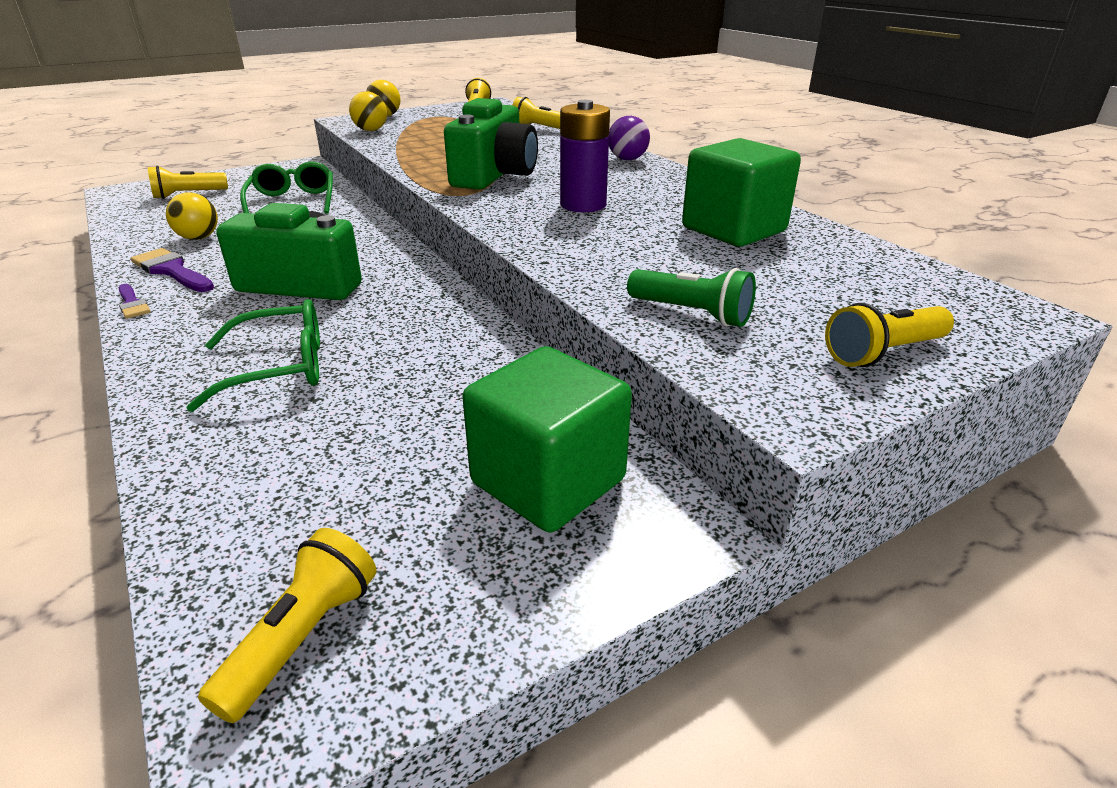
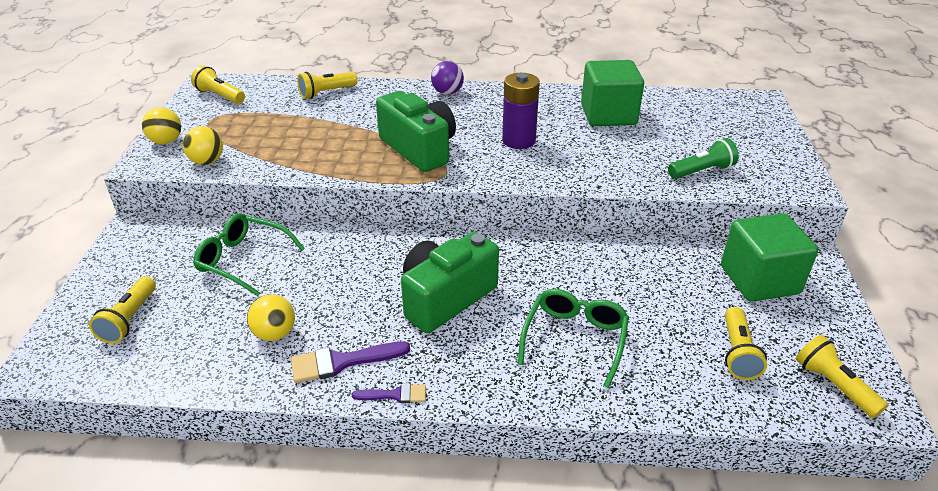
camera: 55 degrees left, 5 degrees up
(883, 353) = (772, 146): yellow flashlight -> yellow flashlight (737, 353)

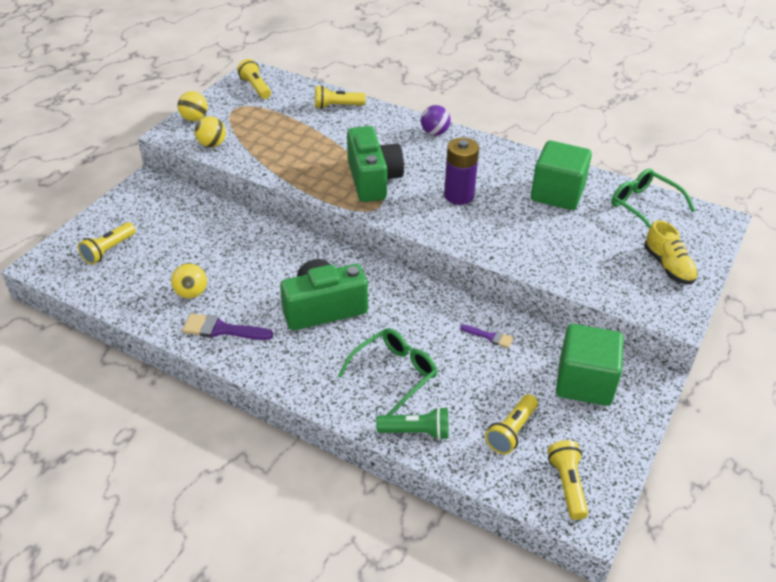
camera: 25 degrees right, 5 degrees up
(243, 260) = (204, 230): green glasses -> green glasses (644, 206)
(395, 395) = (241, 365): purple brush -> purple brush (490, 337)
(701, 171) = (593, 272): green flashlight -> green flashlight (416, 432)
(758, 148) = (668, 266): none -> yellow shoe

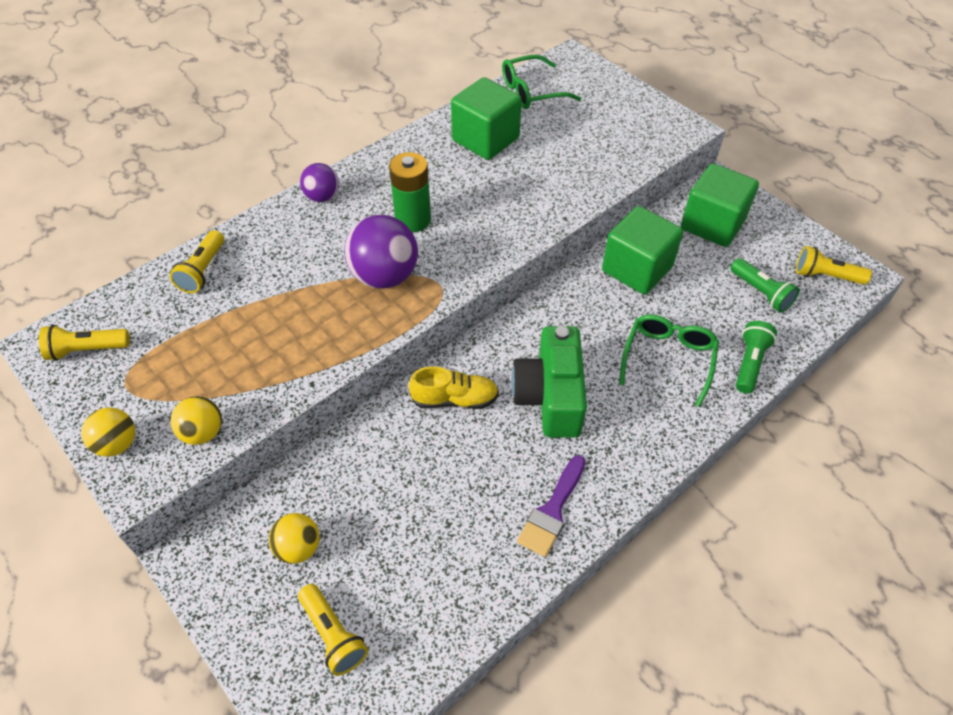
camera: 70 degrees left, 10 degrees up
(191, 293) = (472, 534): yellow ball -> yellow ball (298, 548)
(373, 180) = (384, 276): green camera -> purple ball
(394, 373) = (668, 359): green glasses -> green glasses turned 45 degrees clockwise
(437, 179) = (413, 220): none -> green battery
(459, 196) = (452, 212): purple battery -> none
(490, 337) = (637, 269): purple brush -> green cube
(511, 431) = (761, 292): yellow flashlight -> green flashlight
(668, 266) = (621, 109): yellow shoe -> yellow shoe (455, 399)

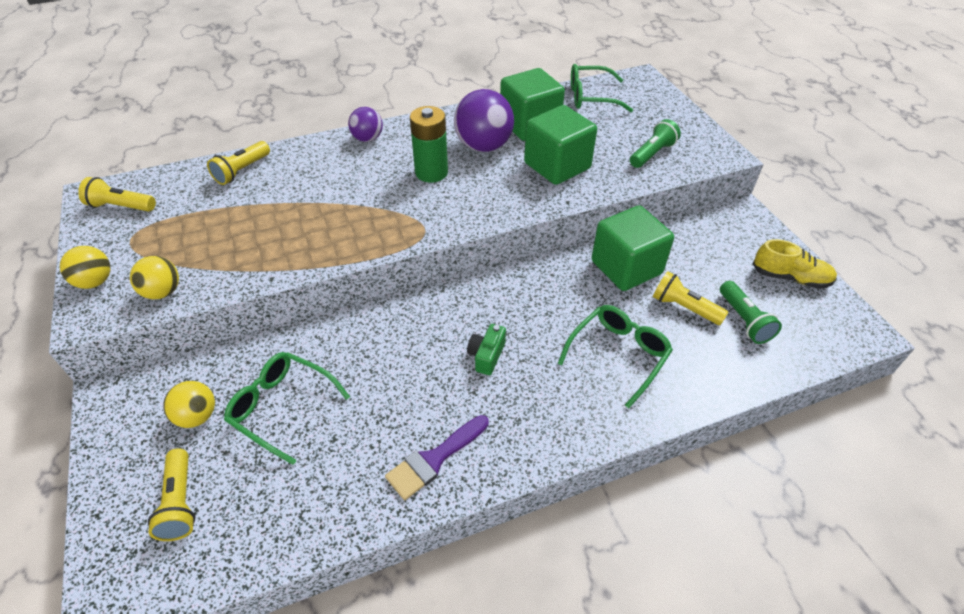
camera: 20 degrees right, 5 degrees down
(380, 510) = (282, 407): none -> green glasses
(384, 276) = (381, 210): purple ball -> purple ball (483, 146)
(455, 399) = (399, 333): yellow shoe -> yellow shoe (790, 277)
(550, 397) = (486, 356): green camera -> green camera, size x0.47
(712, 224) = (721, 247): green cube -> green cube (557, 166)
(749, 363) = (701, 382): green flashlight -> green flashlight (652, 154)
(826, 276) = (822, 323): yellow flashlight -> yellow flashlight (684, 307)

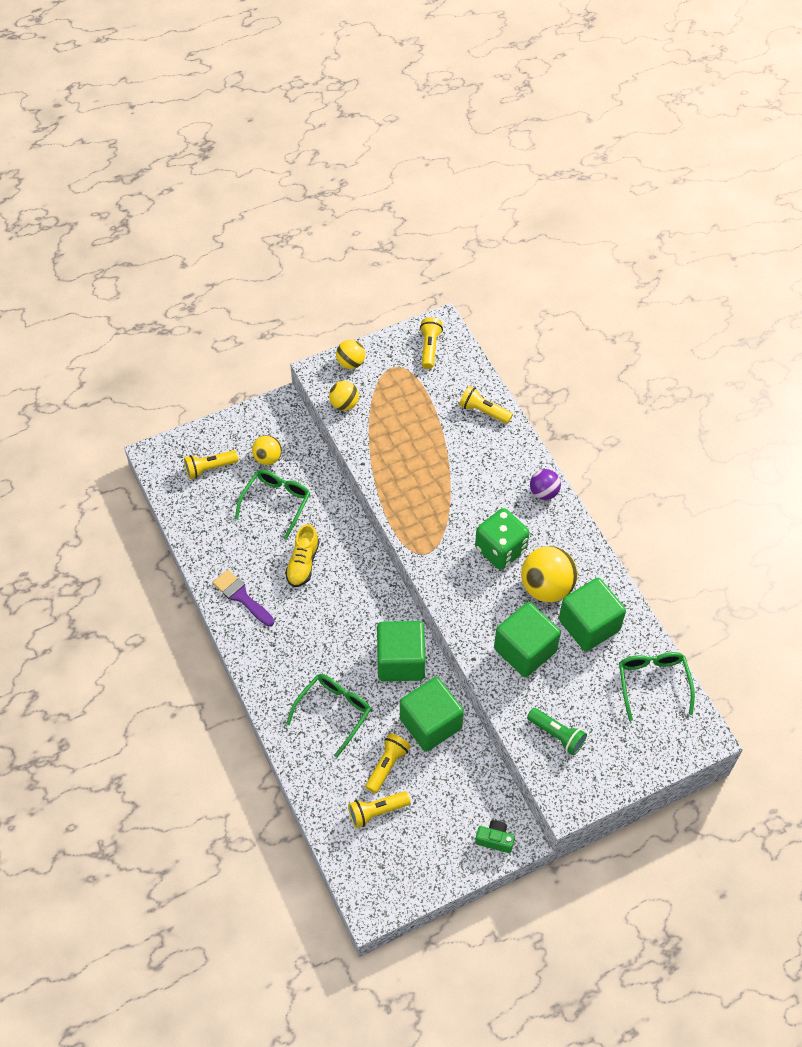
camera: 85 degrees right, 10 degrees up
(431, 172) = (500, 549): green battery -> green dice
(483, 146) = (546, 587): purple ball -> yellow ball
(486, 356) = (327, 621): green camera -> green camera (495, 840)
(547, 287) = (400, 661): none -> green cube
(618, 355) = (334, 712): green glasses -> green glasses turned 90 degrees counterclockwise
(744, 320) = (377, 811): green flashlight -> yellow flashlight
(790, 277) = (431, 861): yellow shoe -> yellow shoe (303, 563)

